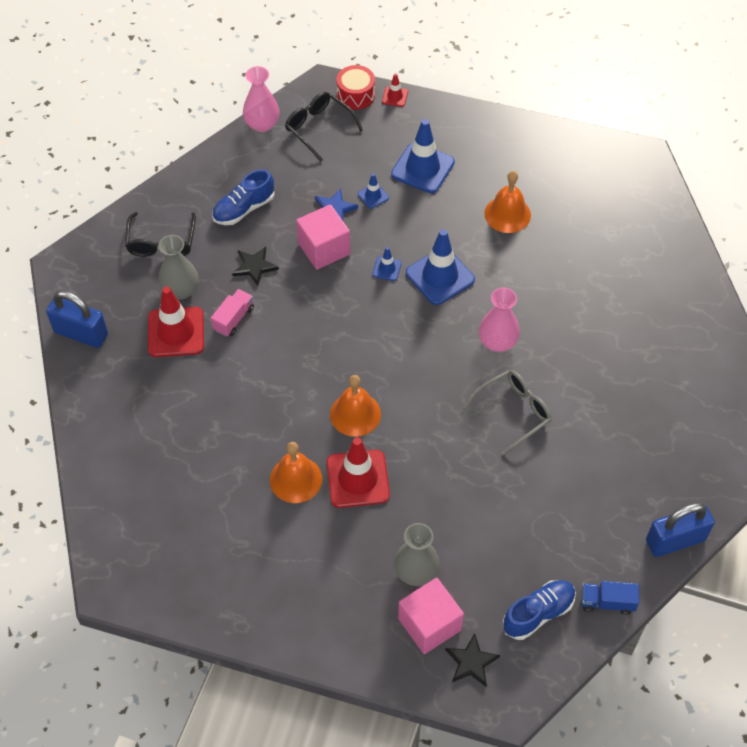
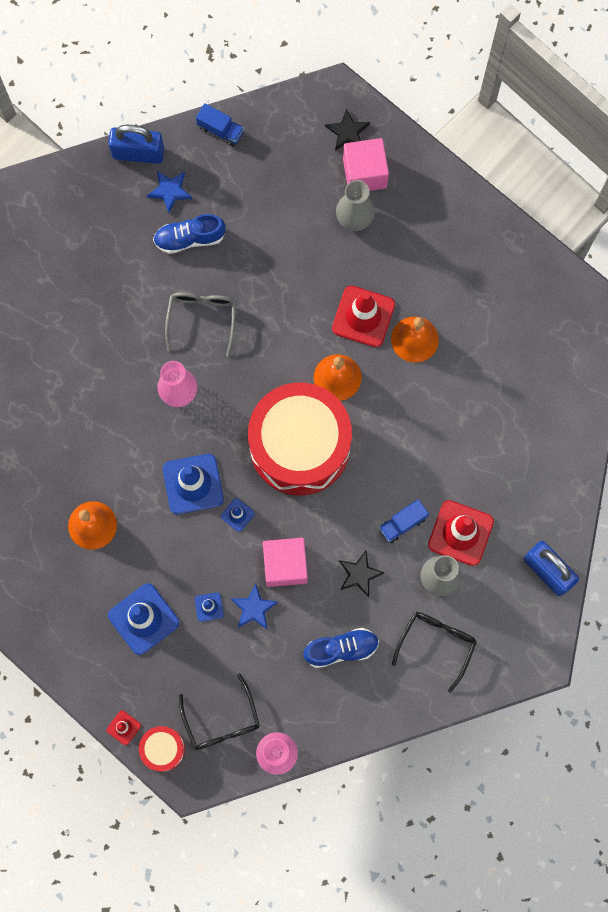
camera: 155 degrees left, 20 degrees up
(233, 319) = (402, 523): pink truck -> blue truck
(360, 343) = (300, 445): none -> red drum
(514, 412) = (202, 318): grey glasses -> grey glasses turned 105 degrees clockwise
(538, 613) = (277, 145): blue shoe -> blue shoe (189, 238)
(619, 516) = (170, 191): none -> blue star

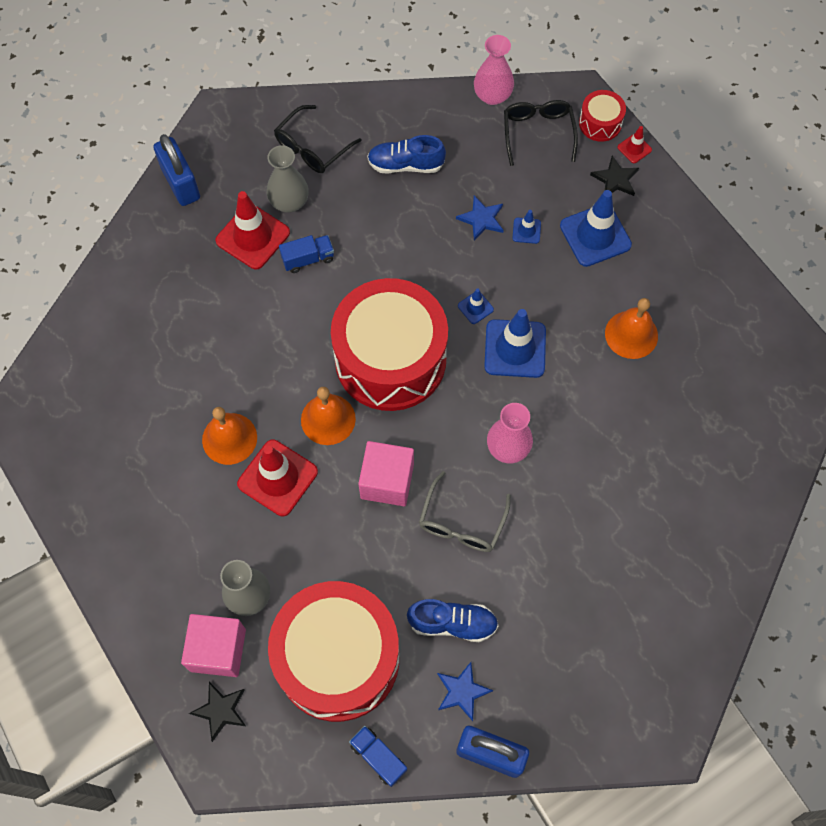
camera: 165 degrees left, 10 degrees down
(271, 190) = (338, 658): none -> red drum
(285, 565) = (439, 250): pink cube -> pink cube (387, 481)
(359, 574) = (367, 224): black star -> black star (615, 179)

